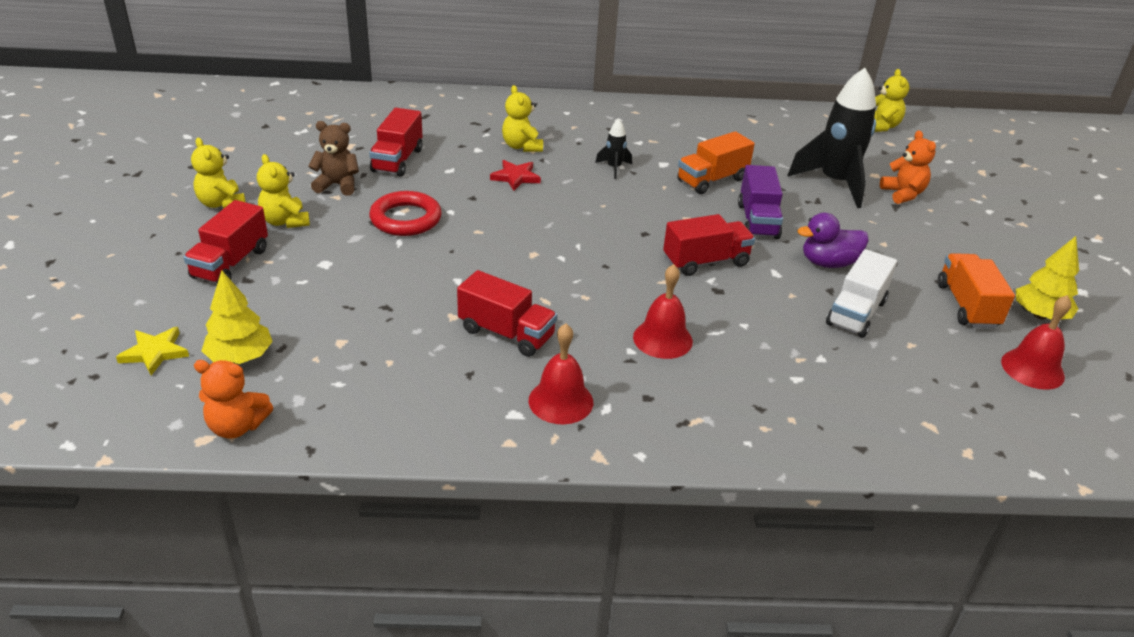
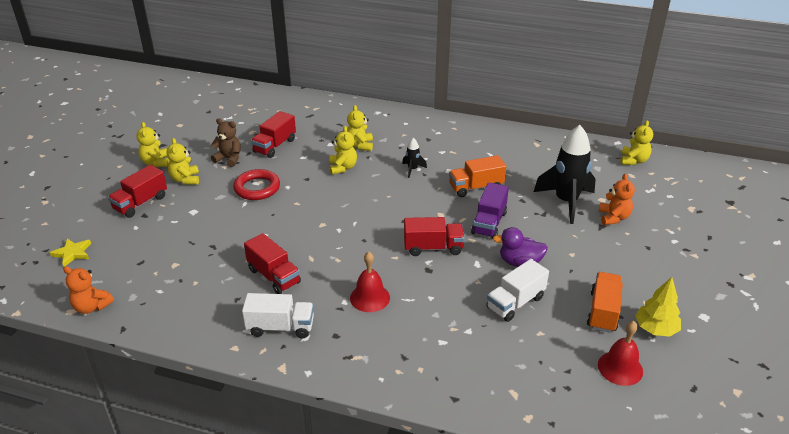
camera: 20 degrees right, 0 degrees up
(240, 357) = (115, 264): yellow tree -> none
(515, 177) = (343, 167): red star -> yellow teddy bear
(561, 401) = (280, 327): red bell -> white truck

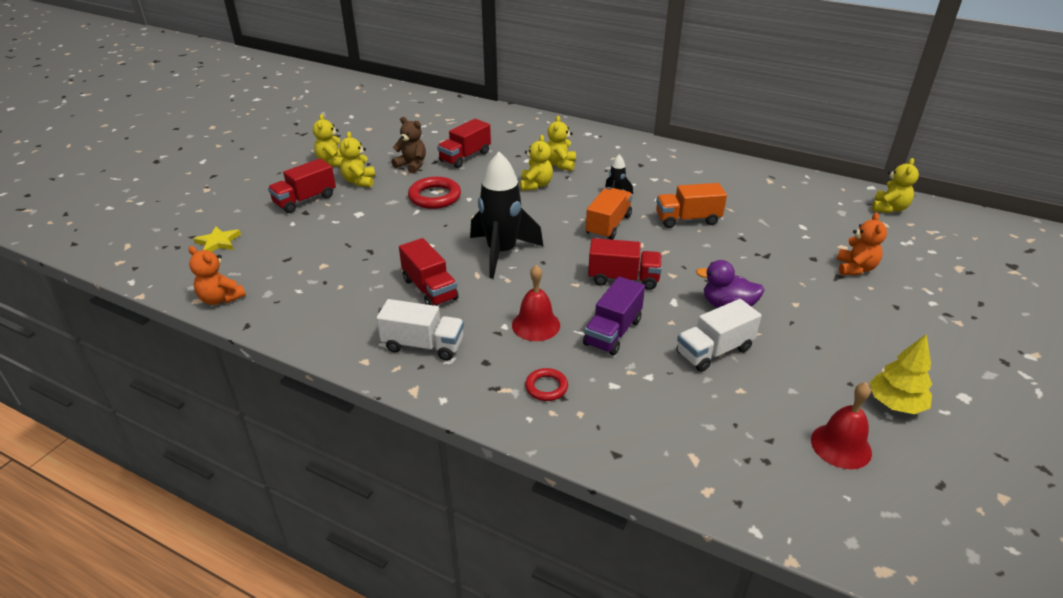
camera: 10 degrees right, 0 degrees up
(389, 350) = (546, 387): none -> red ring
(489, 223) = (697, 259): purple truck -> purple truck (613, 332)
(566, 202) = (797, 245): black rocket -> black rocket (501, 253)
(603, 312) = (826, 375): orange truck -> orange truck (608, 225)

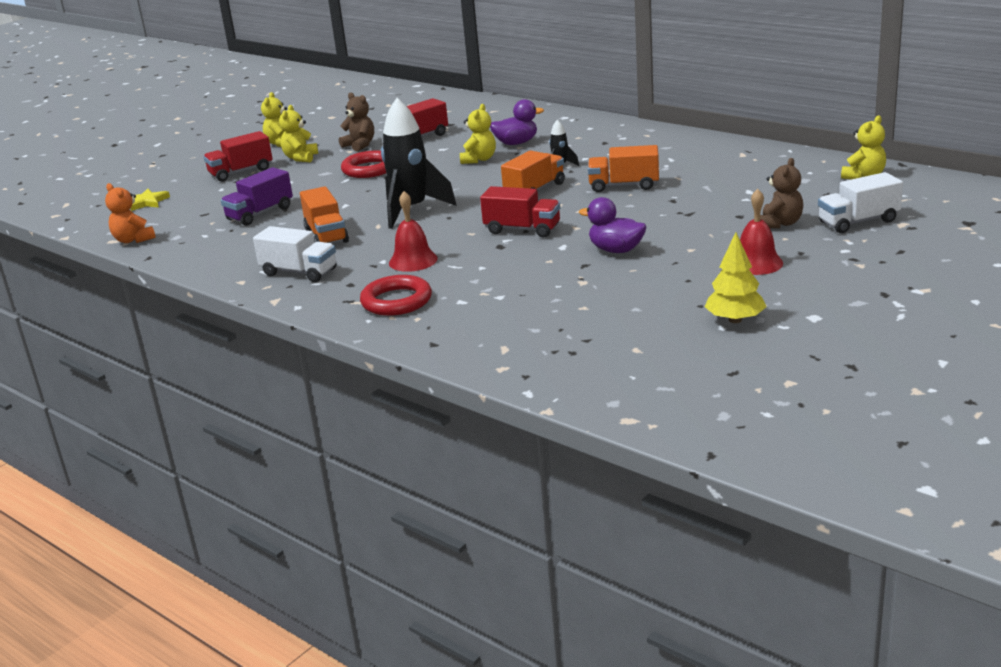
camera: 15 degrees right, 10 degrees down
(430, 289) = (326, 235): red truck -> orange truck
(546, 387) = (396, 301): red ring -> red ring, size x1.71
(560, 164) = (516, 143): yellow teddy bear -> purple duck
(613, 332) = (485, 266): purple truck -> purple truck (260, 213)
(714, 351) = (577, 281): white truck -> white truck (858, 222)
(841, 446) = (654, 345): red bell -> red bell (756, 263)
(855, 268) = (780, 224): orange teddy bear -> brown teddy bear

